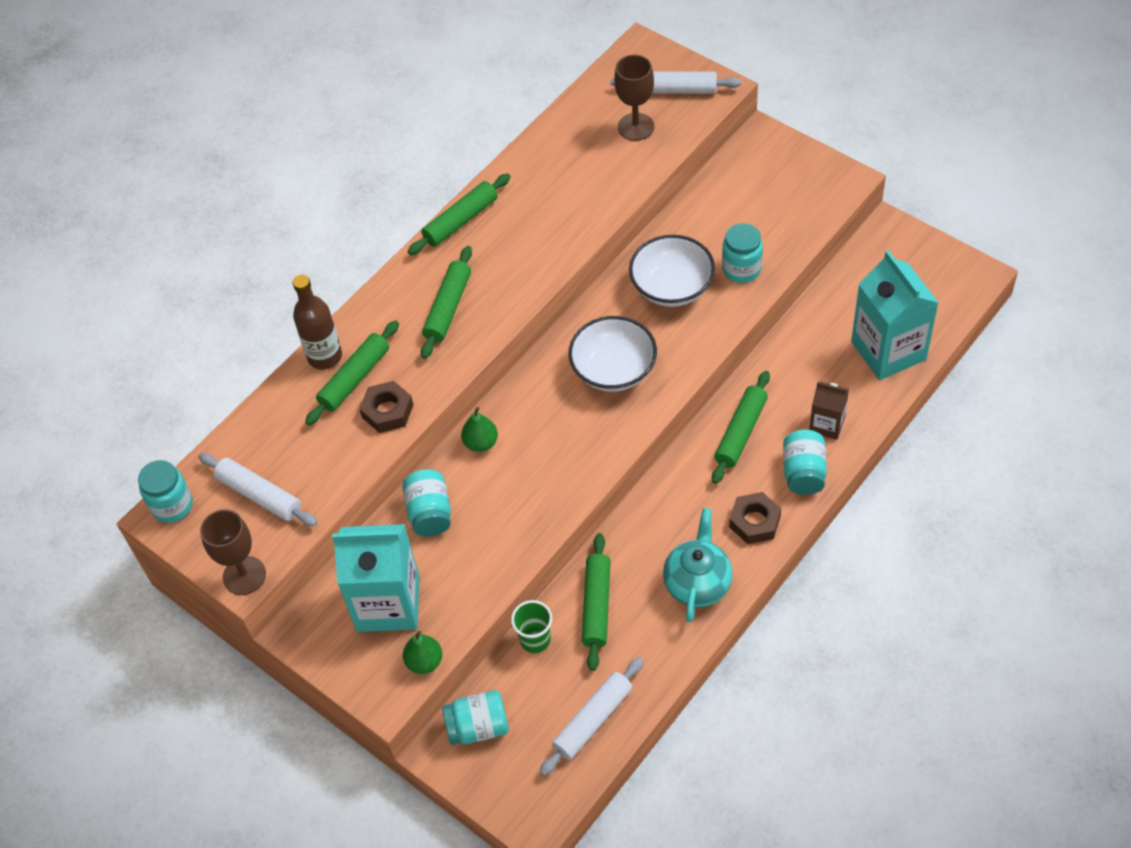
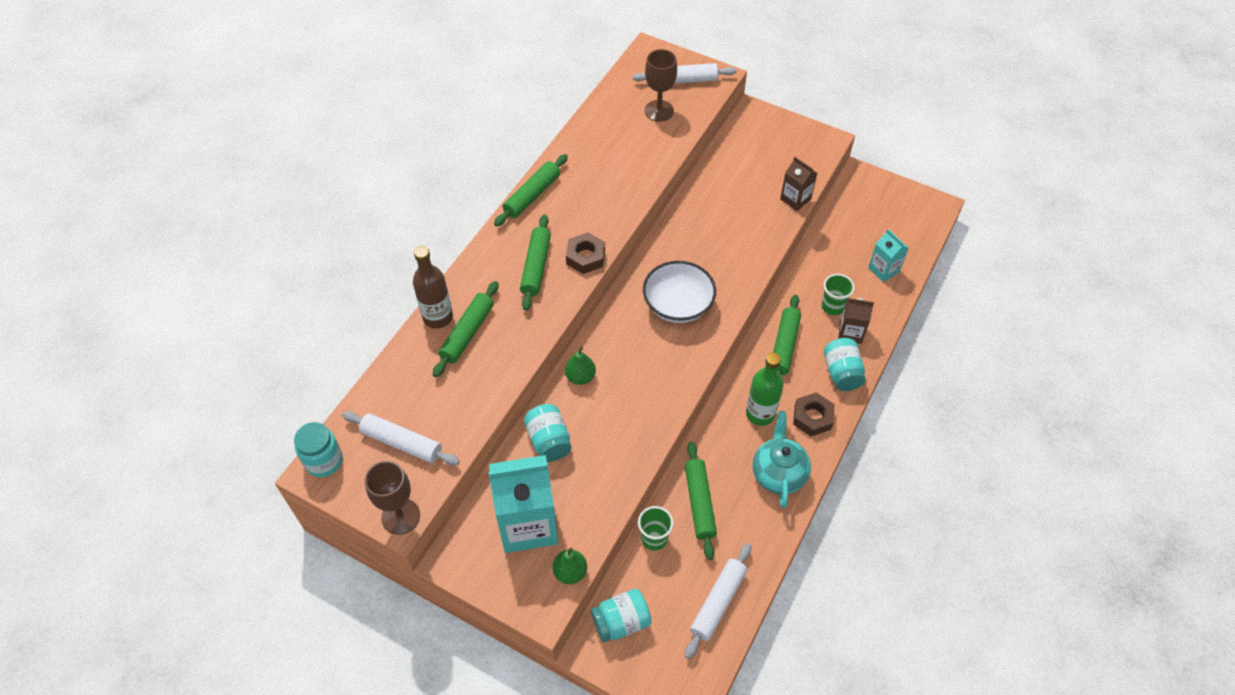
camera: 15 degrees left, 0 degrees up
(387, 411) = (501, 358): brown nut -> brown nut (585, 257)
(672, 287) = (710, 235): white bowl -> none
(692, 510) = (760, 414): none -> green bottle
(741, 269) = (762, 216): turquoise jar -> none
(788, 252) = (795, 199): none -> brown carton
(812, 390) = (832, 307): none -> green cup
(888, 350) = (883, 270): turquoise carton -> turquoise carton, size x0.52

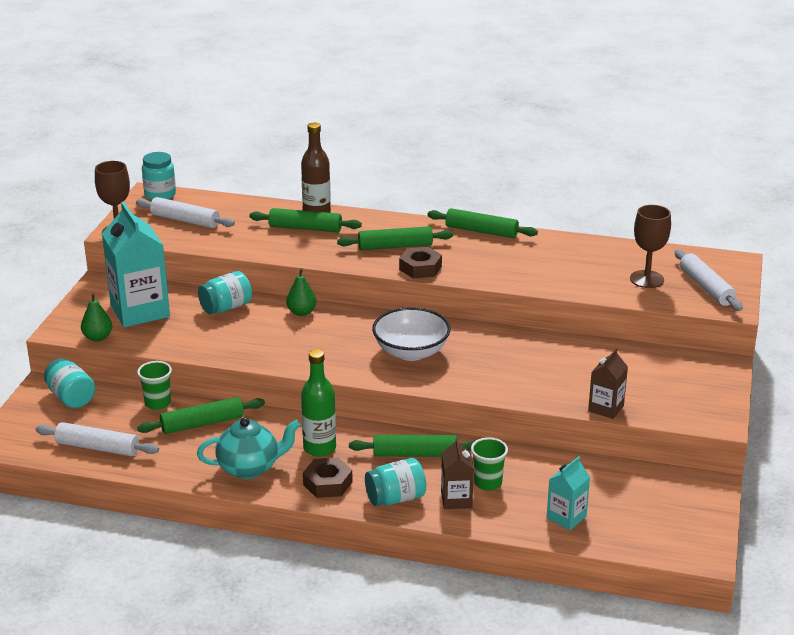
camera: 75 degrees right, 25 degrees down
(402, 443) = (185, 220): white rolling pin -> white rolling pin turned 75 degrees counterclockwise

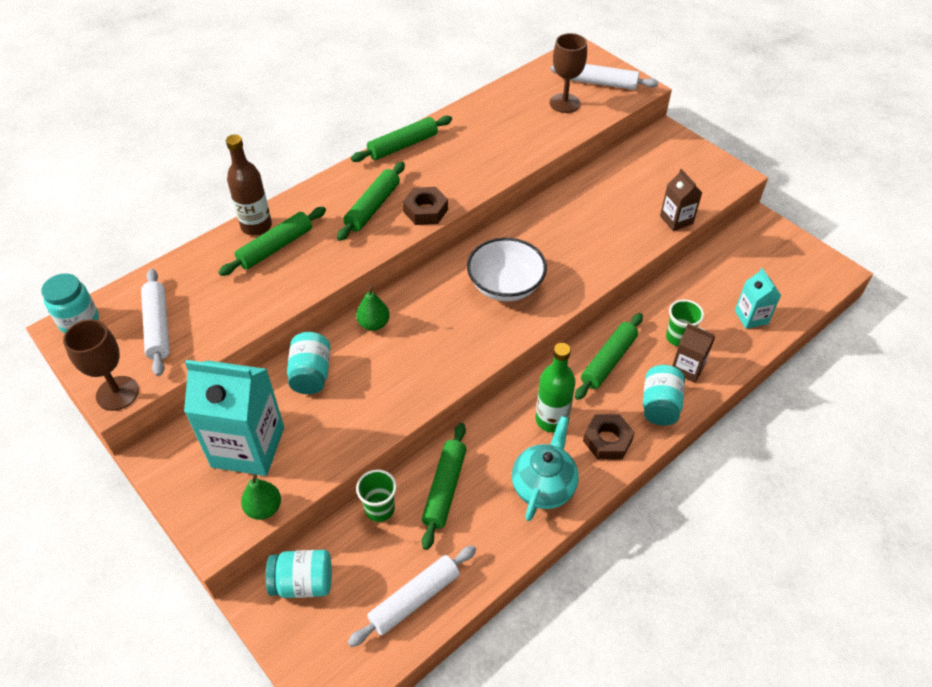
camera: 55 degrees left, 20 degrees up
(185, 220) = (158, 327): white rolling pin -> white rolling pin turned 75 degrees counterclockwise

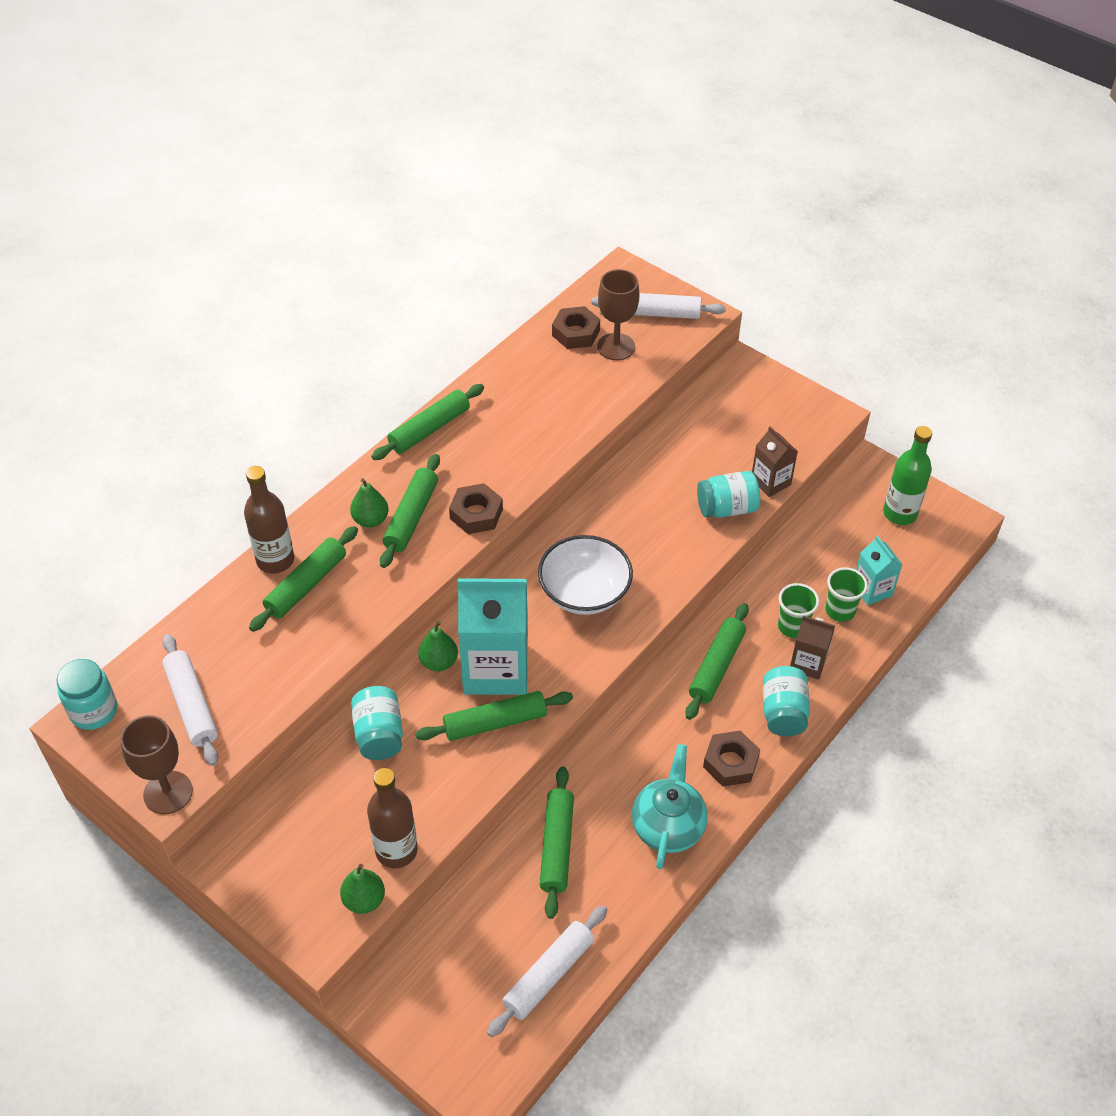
camera: 10 degrees left, 0 degrees up
(248, 447) = (327, 832): turquoise carton -> turquoise carton (496, 669)
(302, 470) = (396, 850): none -> brown bottle
(303, 583) = (419, 977): turquoise jar -> turquoise jar (727, 508)
(339, 205) = (370, 520): none -> green pear
(380, 509) = (487, 881): green cup -> green cup (840, 611)
(409, 378) = (495, 723): none -> green rolling pin
(534, 90) = (575, 333): none -> brown nut
(552, 420) = (663, 747): green bottle -> green bottle (900, 513)

